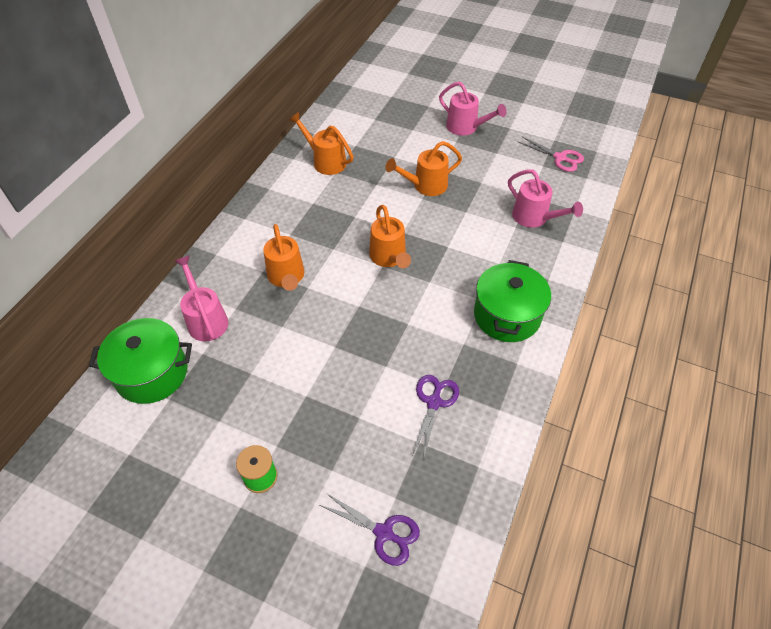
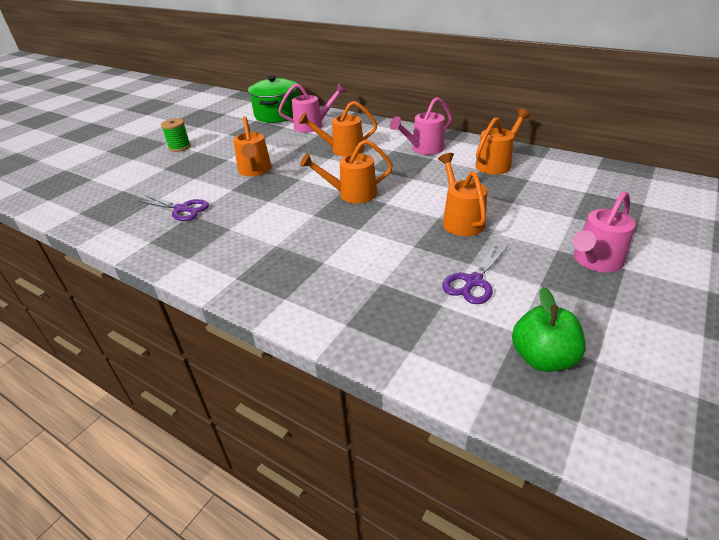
camera: 100 degrees right, 15 degrees down
(340, 354) = (255, 171): none -> orange watering can
(384, 533) = (103, 185): purple scissors -> purple scissors (473, 281)
(507, 315) = (248, 258): green pot -> none
(534, 218) = (395, 303): pink watering can -> pink watering can (423, 149)
(560, 158) = (542, 358): pink scissors -> green apple

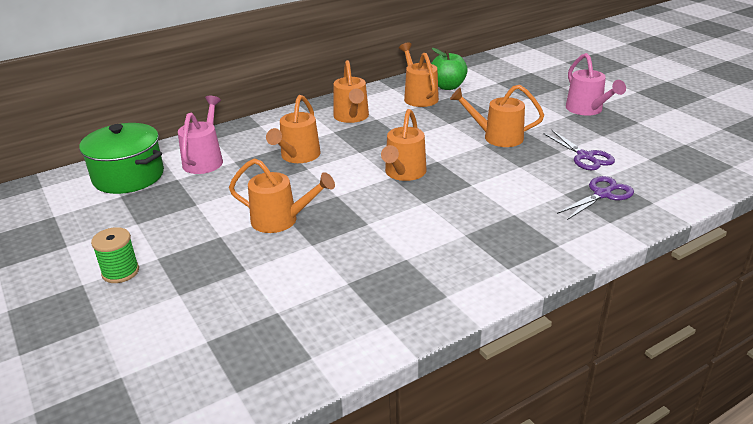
camera: 65 degrees left, 5 degrees down
(182, 209) = (325, 289): purple scissors -> purple scissors (602, 194)
(423, 149) = (352, 117): pink watering can -> orange watering can
(542, 358) = (677, 158): green apple -> green apple (447, 86)

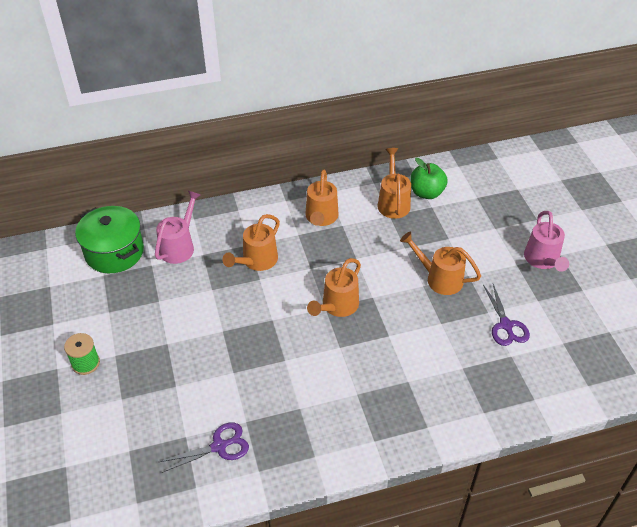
camera: 15 degrees right, 15 degrees up
(281, 220) = (218, 338): orange watering can -> none
(602, 194) = (495, 378): purple scissors -> purple scissors (219, 446)

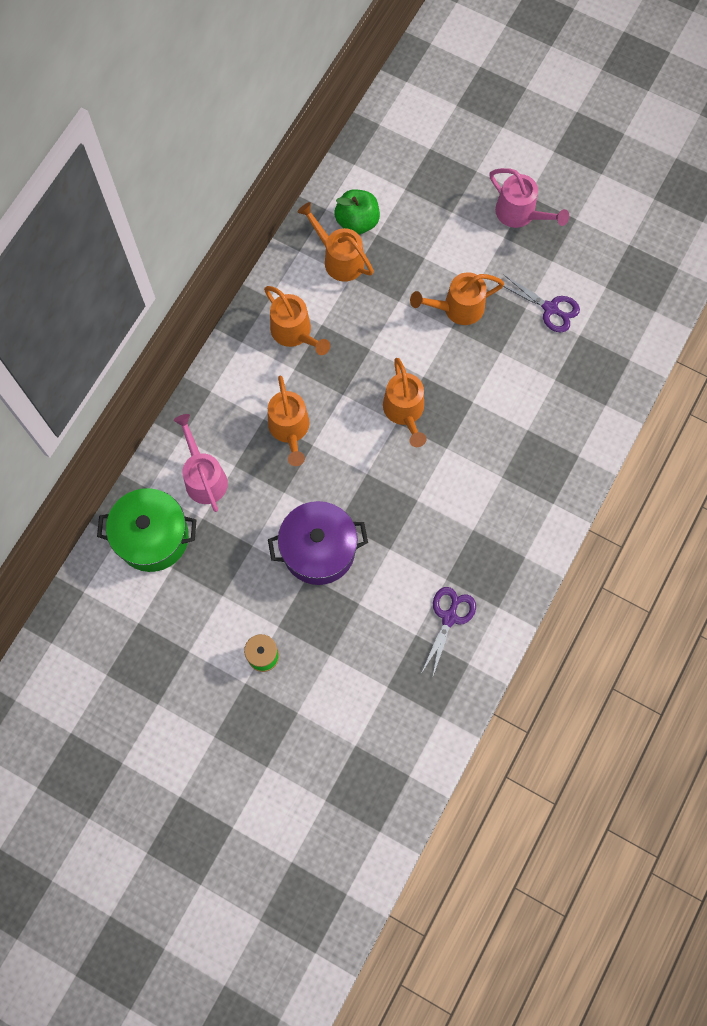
camera: 45 degrees left, 25 degrees up
(191, 335) = (319, 550): none -> purple pot

